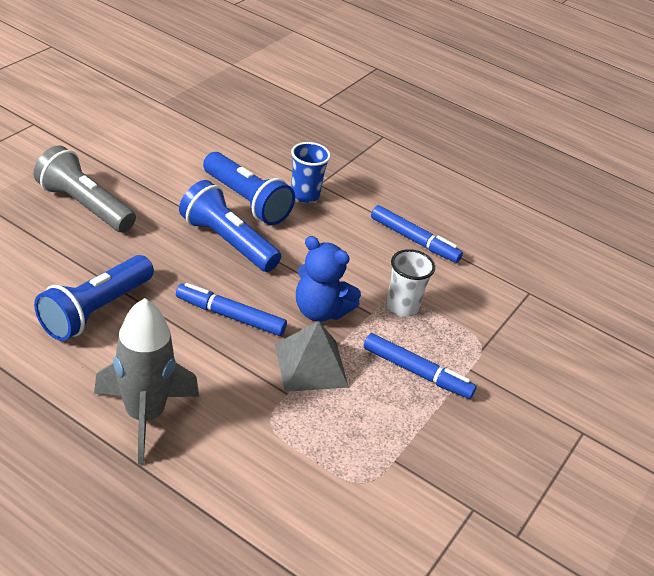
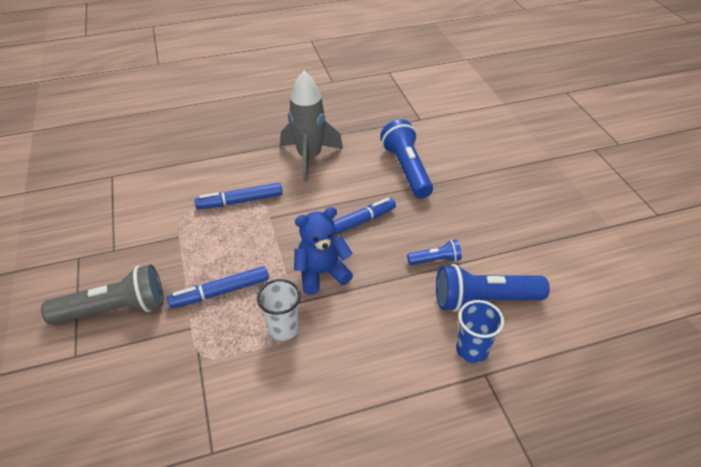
camera: 135 degrees right, 5 degrees up
(84, 205) = (523, 202): grey flashlight -> grey flashlight (115, 309)
(227, 241) = (435, 260): blue flashlight -> blue flashlight, size x0.52
(311, 365) = (280, 240): grey pyramid -> none
(414, 240) = (352, 401): blue marker -> blue marker (240, 201)

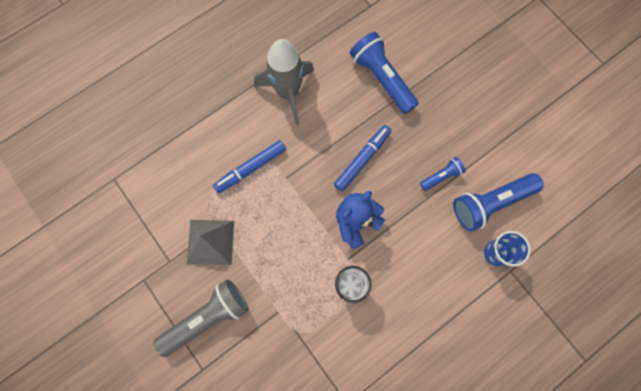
camera: 20 degrees left, 30 degrees up
(163, 246) = (210, 242): none -> grey pyramid
(220, 292) = (284, 270): blue marker -> none

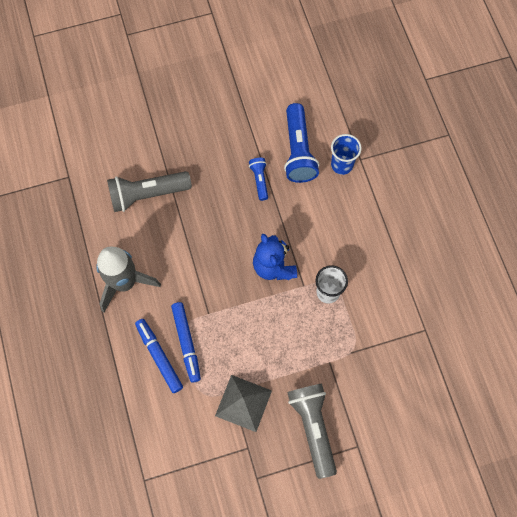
camera: 70 degrees left, 5 degrees down
(362, 159) = (218, 240): blue marker -> blue marker (159, 356)
(382, 78) = (147, 194): blue flashlight -> grey flashlight

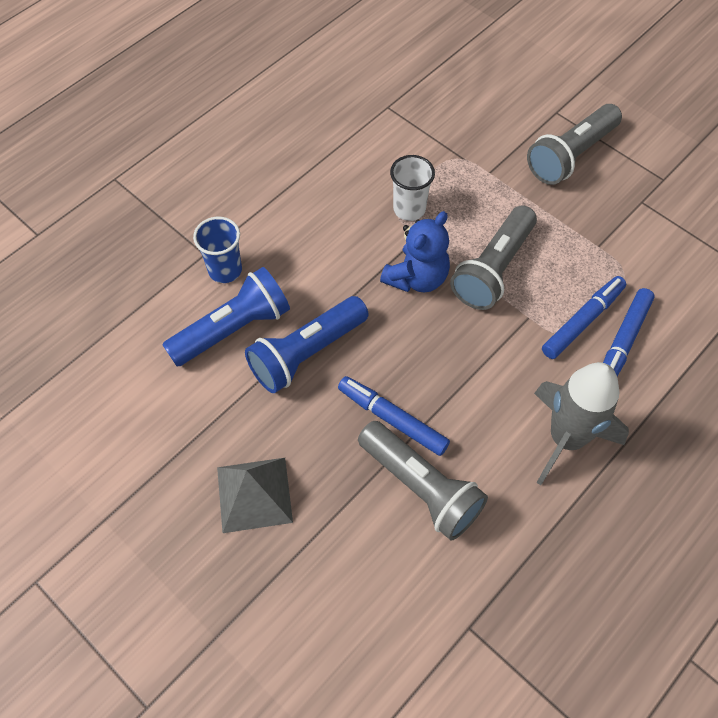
camera: 120 degrees left, 10 degrees down
(193, 202) = (392, 419): none -> blue marker
(243, 403) = (600, 228): grey pyramid -> grey pyramid (254, 494)
(253, 314) = (493, 269): none -> grey flashlight
(259, 180) = (306, 353): blue flashlight -> blue flashlight, size x1.93

